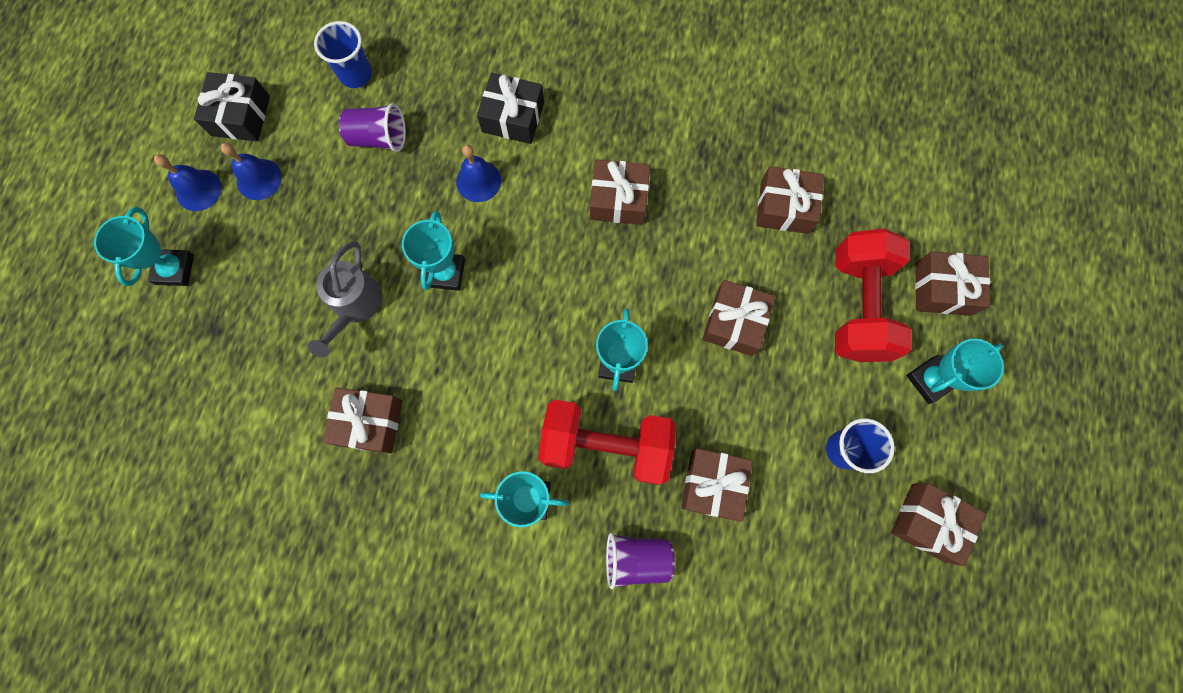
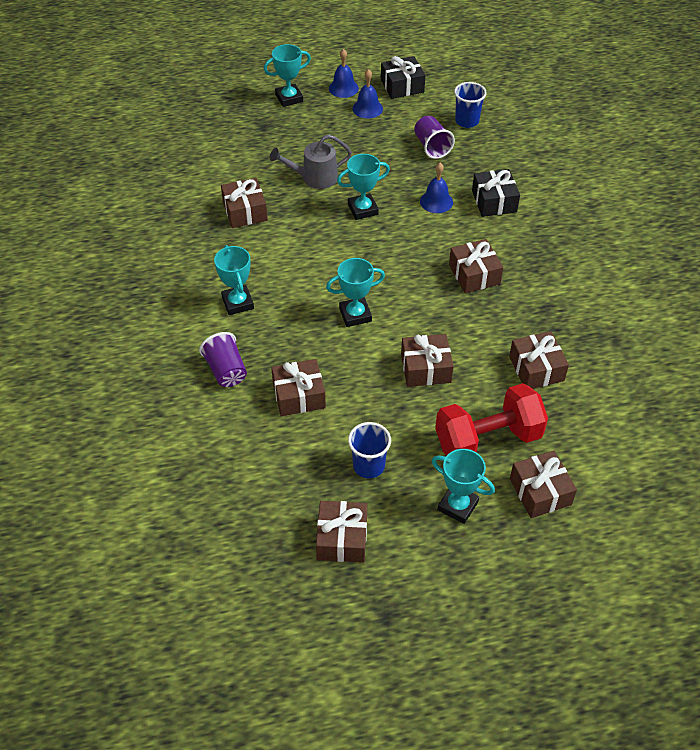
camera: 65 degrees right, 25 degrees down
(606, 445) = (294, 328): red dumbbell -> none

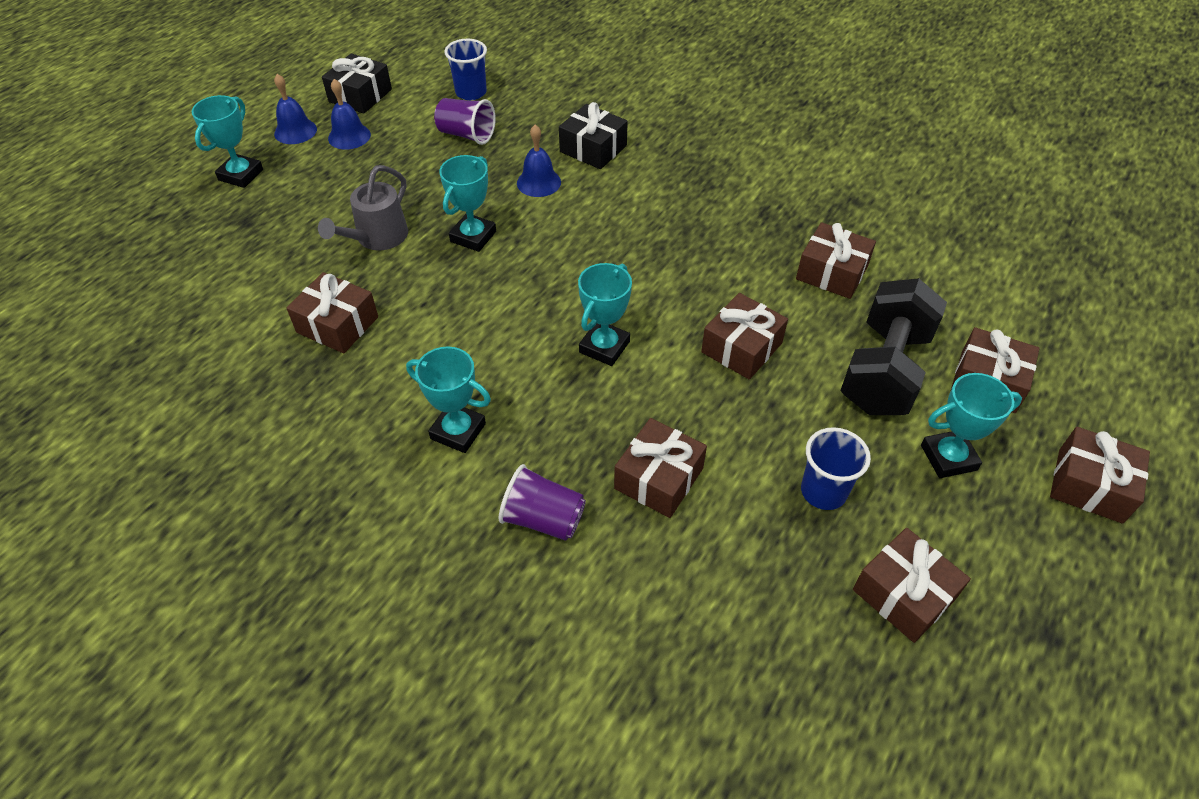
camera: 45 degrees left, 0 degrees up
(474, 274) = (664, 226): brown gift -> brown gift (1090, 485)
(487, 439) = (884, 371): red dumbbell -> black dumbbell

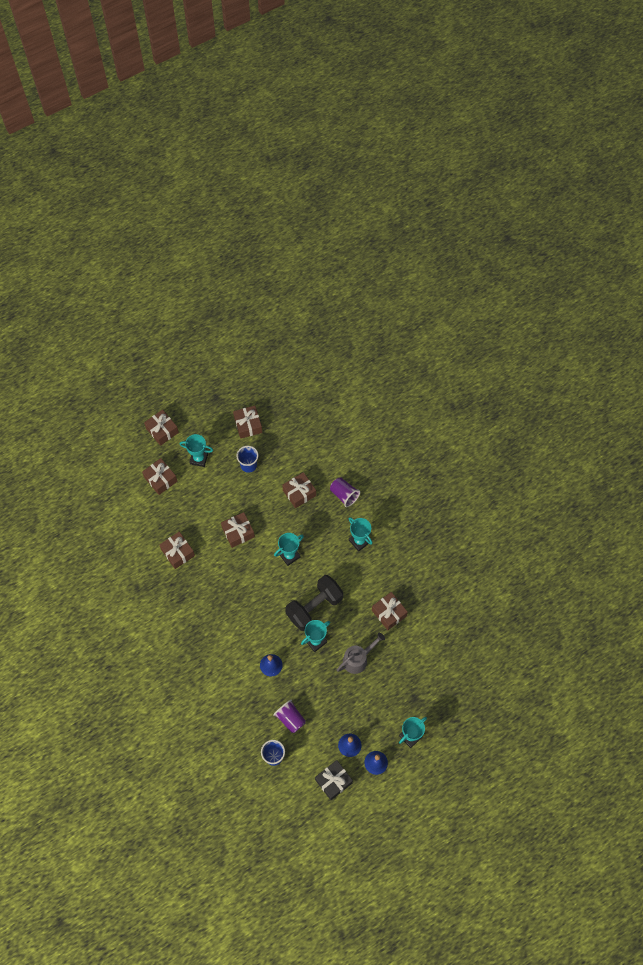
camera: 155 degrees left, 15 degrees up
(593, 149) = (233, 678): black gift -> none
(884, 371) = (193, 499): black dumbbell -> black dumbbell (314, 607)

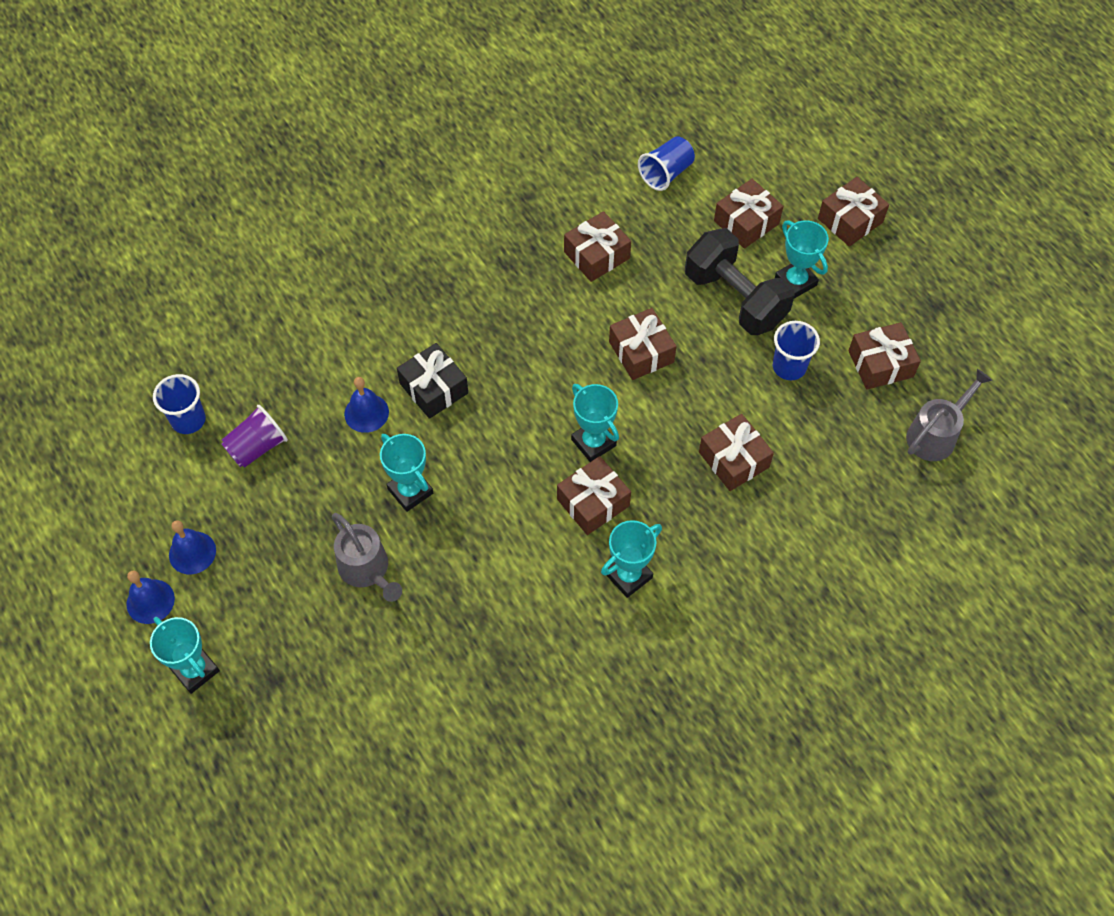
camera: 90 degrees right, 5 degrees down
(126, 517) = (666, 173): none -> blue cup
(199, 459) = (795, 282): turquoise trophy -> turquoise trophy turned 45 degrees counterclockwise
(286, 405) = (936, 434): none -> grey watering can
(314, 607) = (482, 488): black dumbbell -> black dumbbell (735, 298)
(333, 781) = (125, 523): black gift -> black gift (434, 388)
(344, 495) = (735, 546): purple cup -> none
(389, 613) = (464, 633): brown gift -> brown gift (593, 502)

